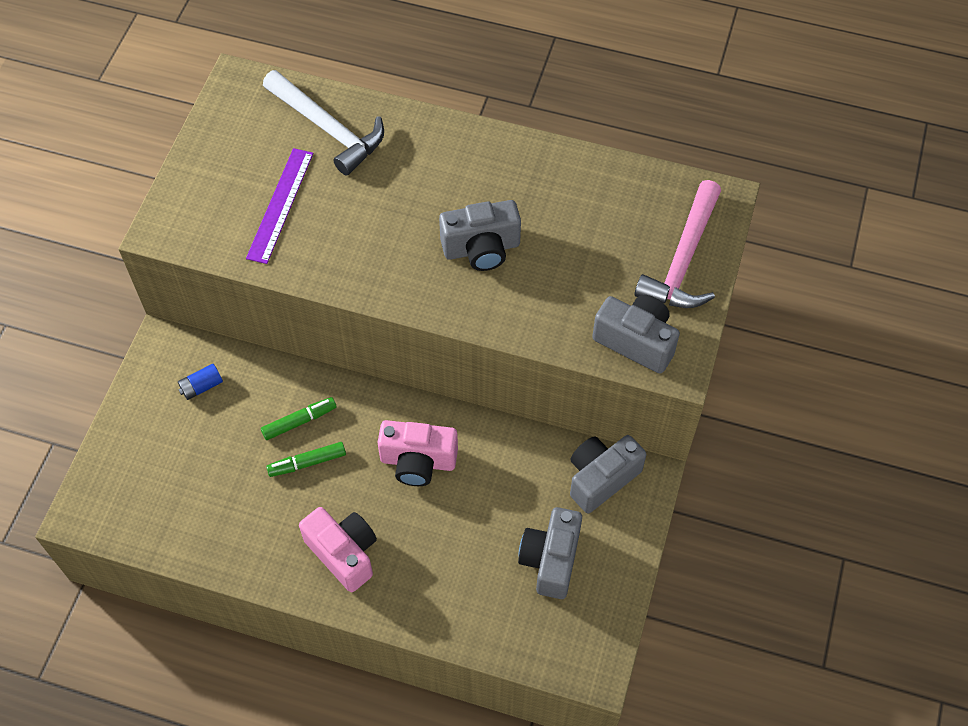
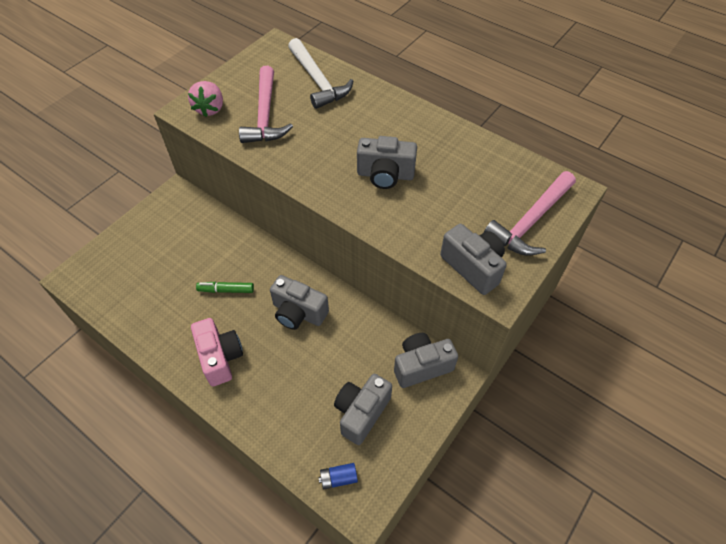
camera: 20 degrees right, 5 degrees down
(197, 218) = (210, 109): none -> pink strawberry
(201, 386) = (185, 223): blue battery -> blue battery (338, 478)
(280, 205) = (265, 115): purple ruler -> pink hammer
(299, 421) = (234, 263): green marker -> none
(418, 461) = (298, 313): pink camera -> grey camera

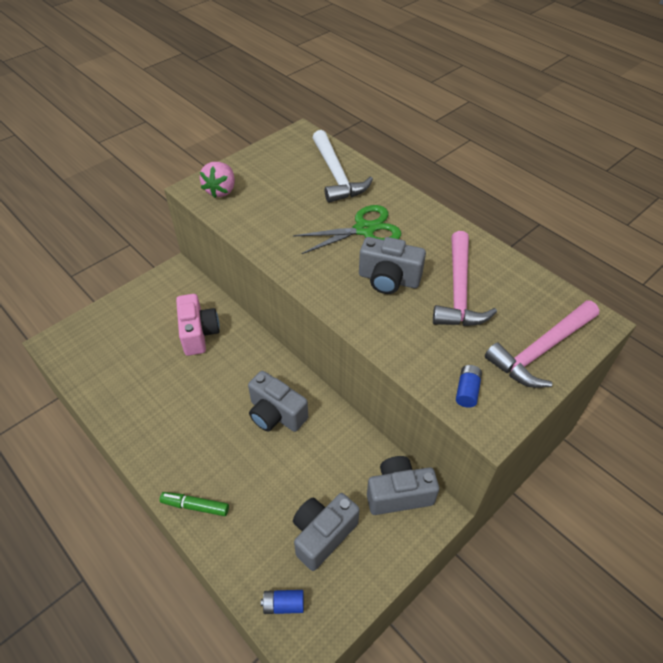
camera: 10 degrees right, 5 degrees down
(220, 357) = (184, 449): pink camera -> pink camera (198, 333)
(226, 290) = (205, 379): green marker -> green marker (195, 506)
(265, 115) = (275, 203): pink hammer -> pink hammer (459, 291)
(354, 130) = (364, 229): none -> green scissors
(473, 267) = (467, 391): grey camera -> blue battery

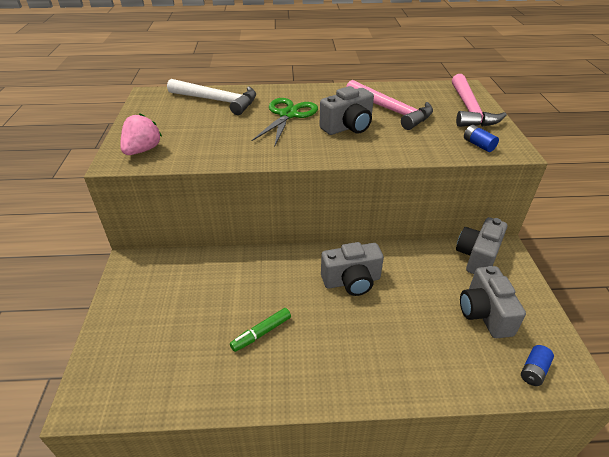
camera: 50 degrees left, 10 degrees down
(195, 506) = (398, 381): green marker -> green marker (261, 333)
(198, 333) = (217, 284): pink camera -> none
(221, 190) = (143, 150): pink strawberry -> pink strawberry turned 120 degrees counterclockwise

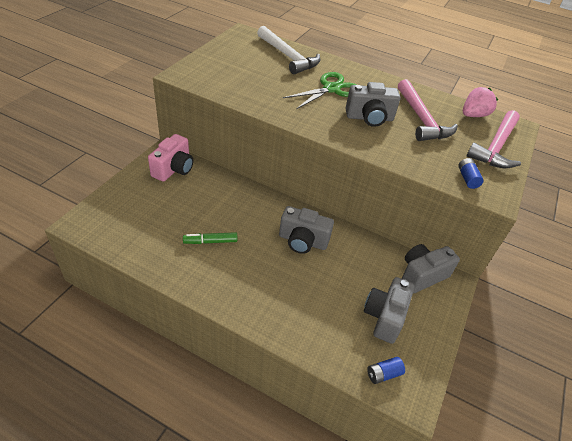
camera: 25 degrees right, 5 degrees up
(143, 150) = (203, 74): pink strawberry -> pink strawberry (473, 115)
(155, 274) = (174, 169): none -> pink camera

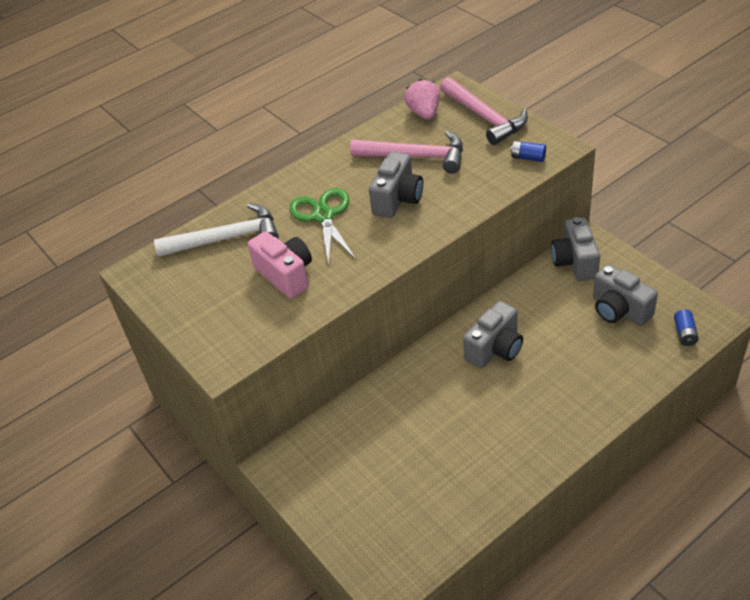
camera: 55 degrees left, 0 degrees up
(174, 169) = (314, 457): pink camera -> pink camera (286, 275)
(210, 241) = (467, 440): green marker -> none

